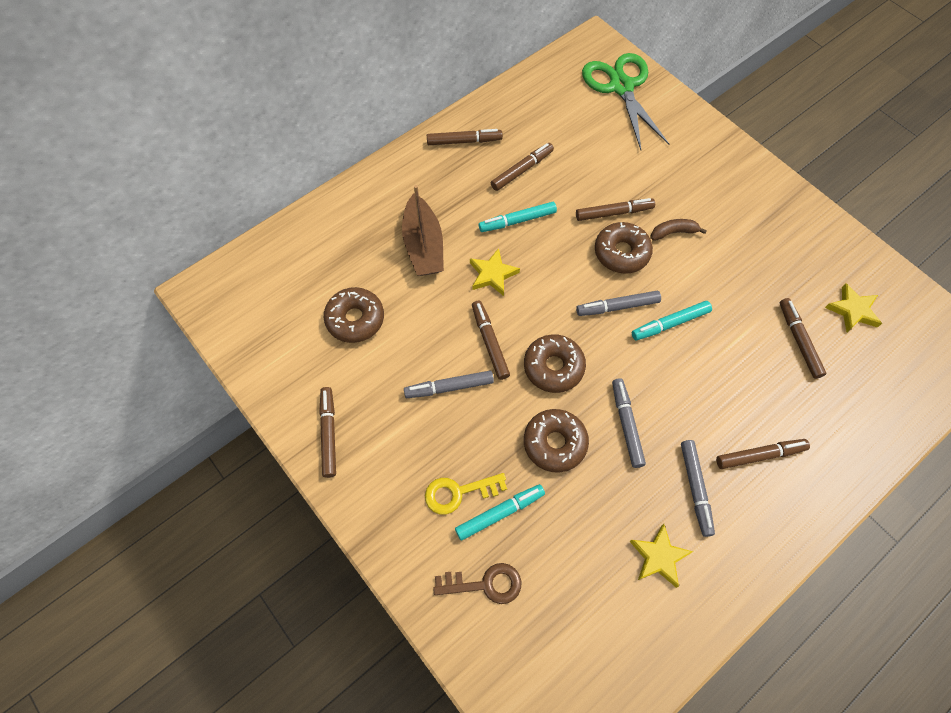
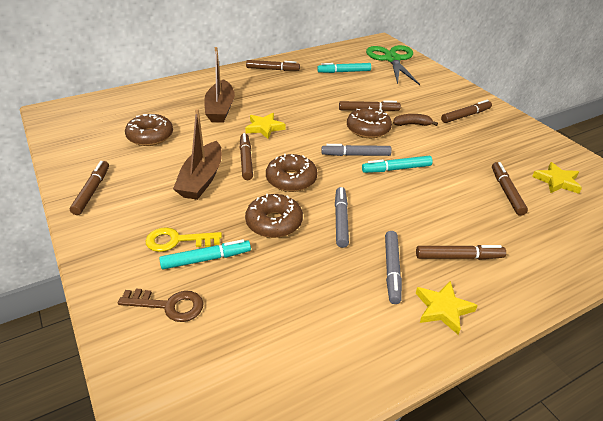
camera: 10 degrees right, 25 degrees down
(449, 387) = (202, 179): grey marker -> brown boat
(517, 221) = (294, 106): turquoise marker -> turquoise marker (344, 72)
(522, 170) = (308, 85): brown marker -> brown marker (465, 116)
(659, 557) = (343, 313): yellow star -> yellow star (443, 309)

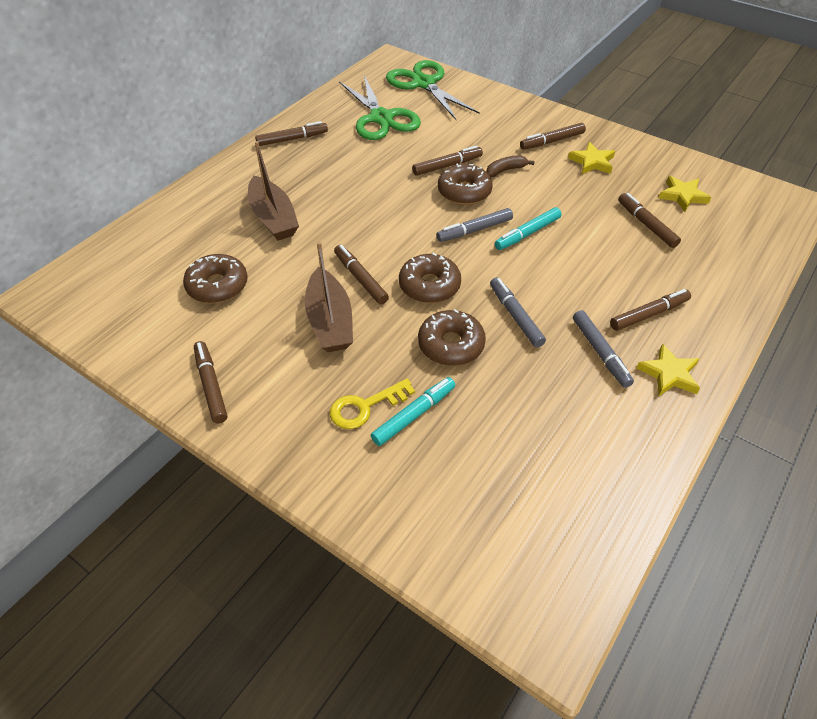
camera: 25 degrees left, 10 degrees up
(169, 305) = (418, 481): brown key -> none
(264, 128) = (348, 227): yellow star -> yellow star (592, 162)
(344, 72) = (381, 118): turquoise marker -> green scissors
(465, 116) = (552, 141): brown marker -> brown marker turned 150 degrees counterclockwise

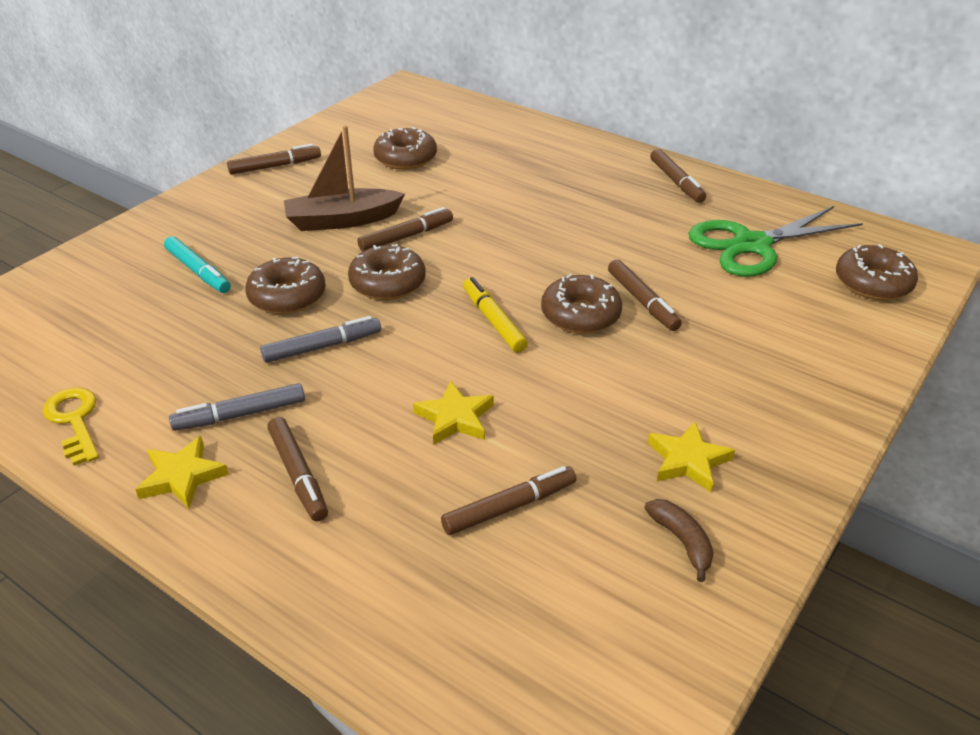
camera: 90 degrees right, 10 degrees down
(273, 218) = (514, 180): brown boat -> none
(365, 407) = (220, 243): yellow key -> yellow key (74, 421)
(424, 84) = (873, 283): green scissors -> brown donut
(474, 230) = (493, 321): grey marker -> yellow marker
(506, 170) = (642, 357): brown banana -> brown banana (682, 541)
(527, 234) = (486, 368): turquoise marker -> none
(552, 141) = (742, 416): brown marker -> none
(682, 196) = (599, 577): yellow star -> yellow star (455, 418)

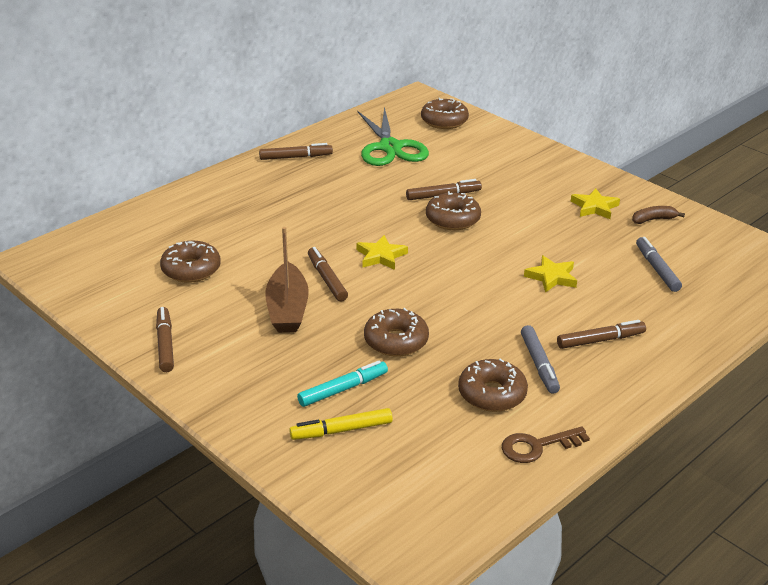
camera: 80 degrees left, 5 degrees down
(74, 421) = (537, 446): yellow key -> brown key
(182, 477) = (600, 389): yellow star -> yellow star (381, 256)
(322, 347) = (466, 326): grey marker -> grey marker (657, 269)
(387, 283) = (391, 292): brown donut -> brown donut (492, 394)
(493, 321) = (451, 252): yellow marker -> yellow marker (341, 430)
(509, 507) = (629, 267): brown marker -> none

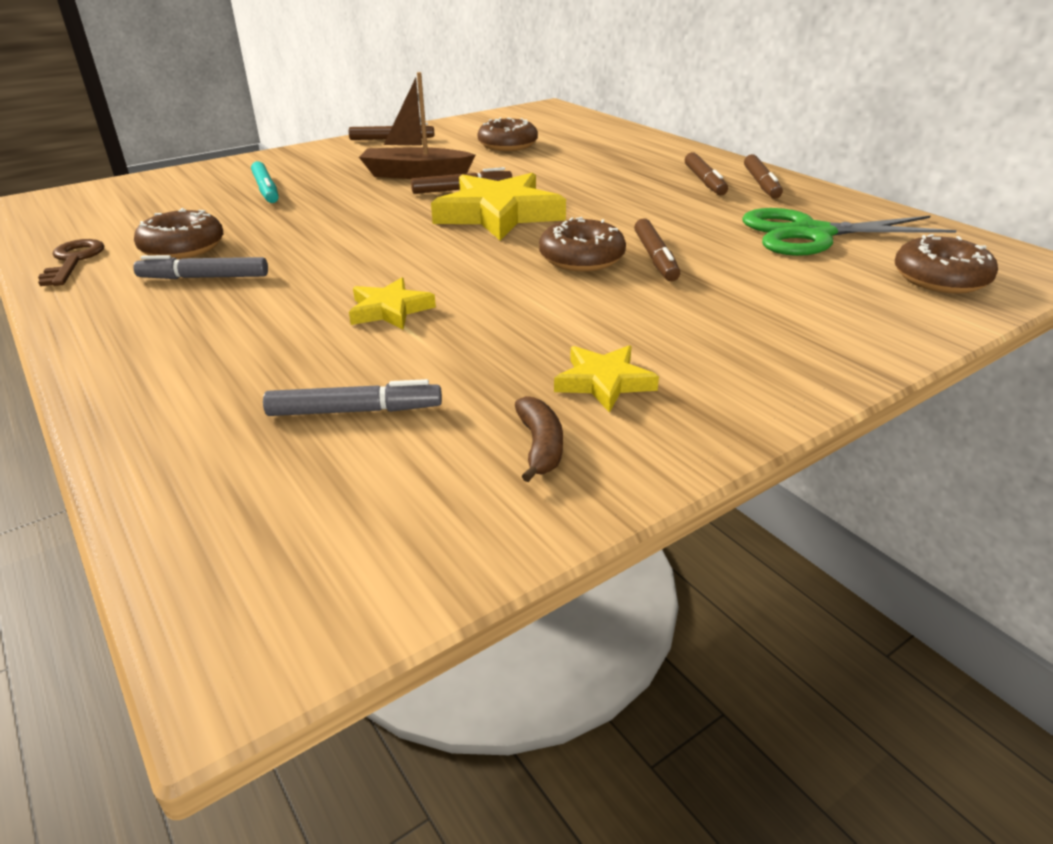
camera: 100 degrees right, 0 degrees up
(341, 430) = (209, 187): yellow marker -> none
(381, 256) = (499, 214): yellow star -> yellow star, size x1.93
(396, 341) = (322, 212): brown donut -> none
(600, 340) = (209, 324): brown marker -> brown marker (704, 181)

